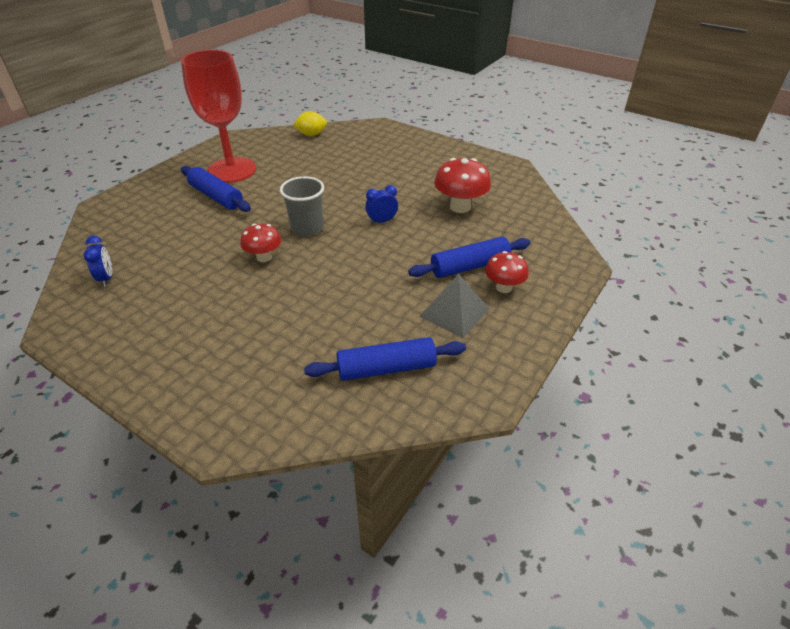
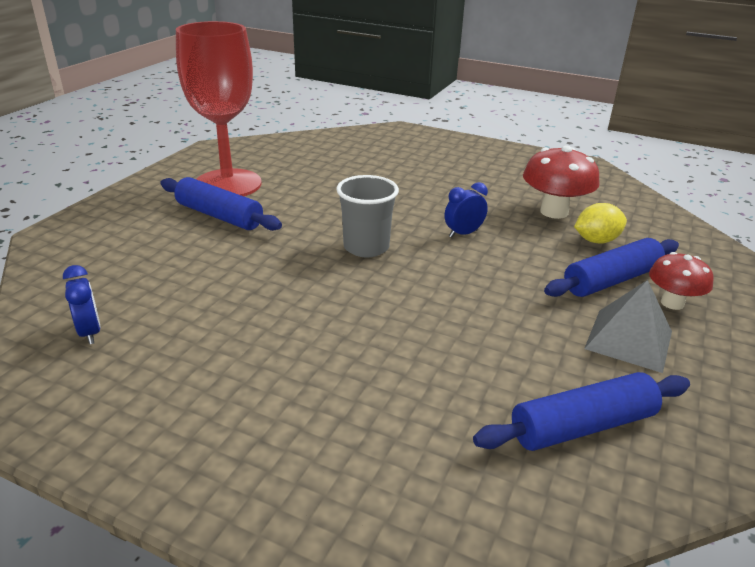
camera: 10 degrees left, 10 degrees down
(264, 257) = (322, 287): red mushroom -> none
(311, 134) = (317, 141): yellow lemon -> yellow lemon (596, 240)

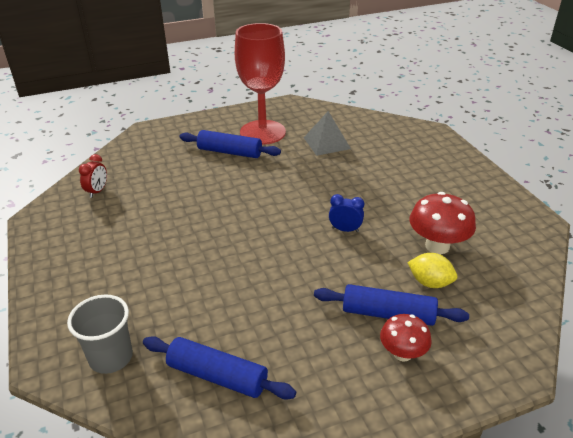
camera: 45 degrees right, 5 degrees up
(90, 332) = (97, 191): blue clock -> red clock
(219, 216) = (229, 152): blue rolling pin -> blue rolling pin turned 60 degrees counterclockwise
(366, 247) = (274, 209): grey cup -> grey cup (111, 357)
(629, 340) = (328, 354): grey pyramid -> grey pyramid (326, 143)

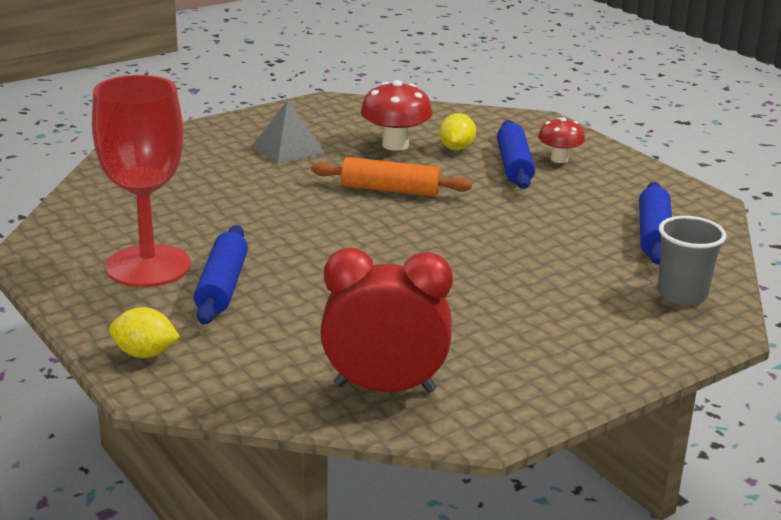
camera: 105 degrees left, 10 degrees down
(97, 191) = (384, 388): red clock -> red clock, size x2.21
(175, 129) = (145, 354): none -> yellow lemon
(326, 143) = (177, 213): grey pyramid -> grey pyramid (288, 149)
(345, 230) = (390, 190): blue clock -> orange rolling pin

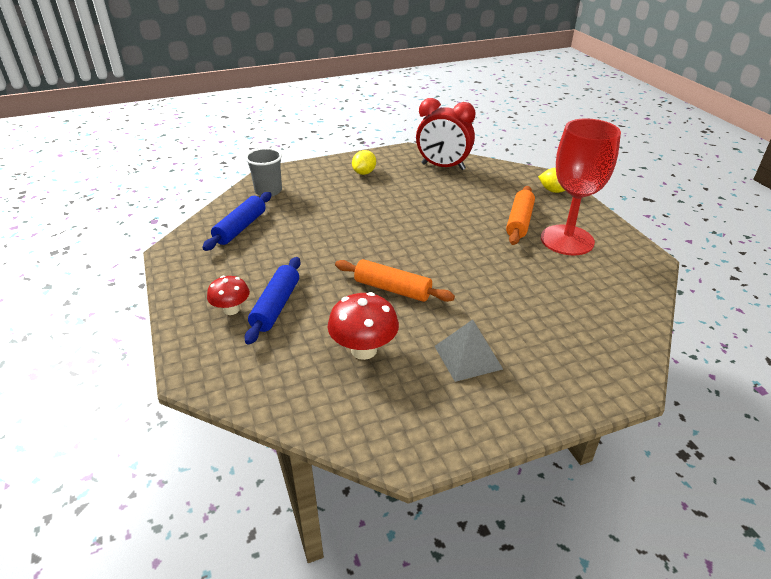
camera: 165 degrees left, 10 degrees up
(222, 286) = (519, 222): blue rolling pin -> orange rolling pin
(456, 148) = (310, 337): yellow lemon -> yellow lemon (364, 173)

